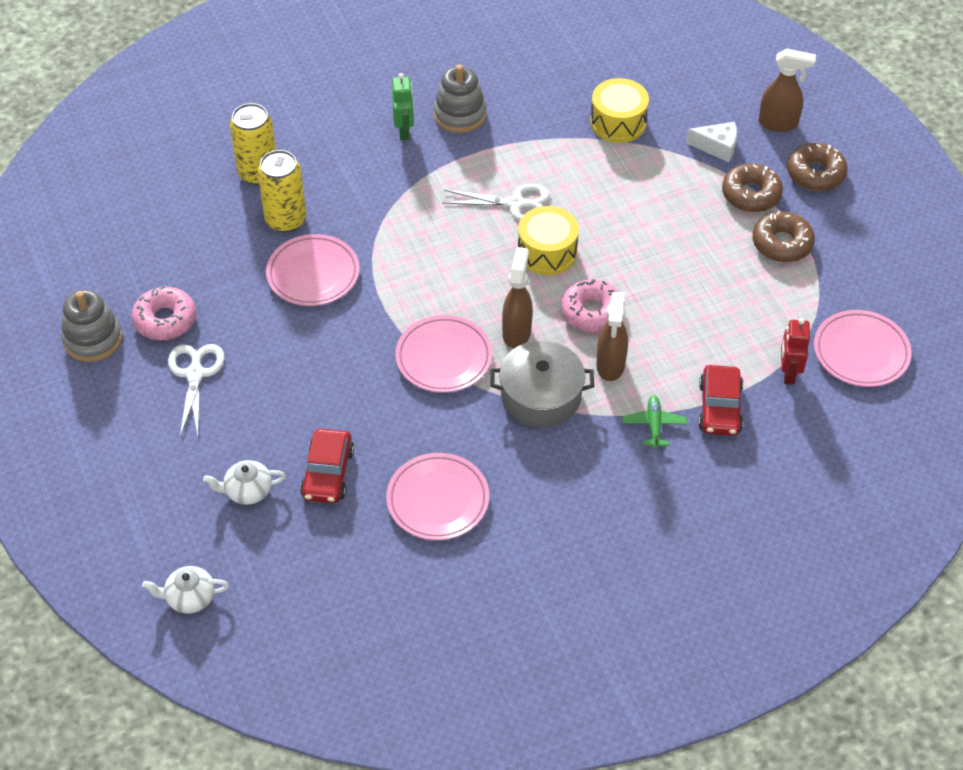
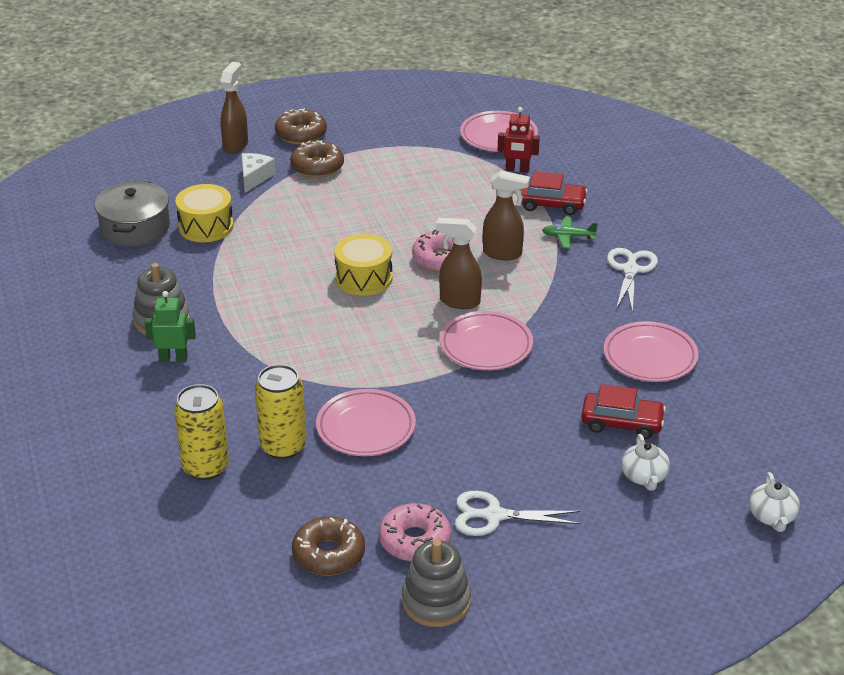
camera: 85 degrees left, 15 degrees down
(515, 204) = (297, 293): white scissors -> white scissors (630, 270)
(541, 396) = (534, 292): grey pot -> grey pot (135, 227)
(782, 243) = (377, 158): brown donut -> brown donut (329, 554)

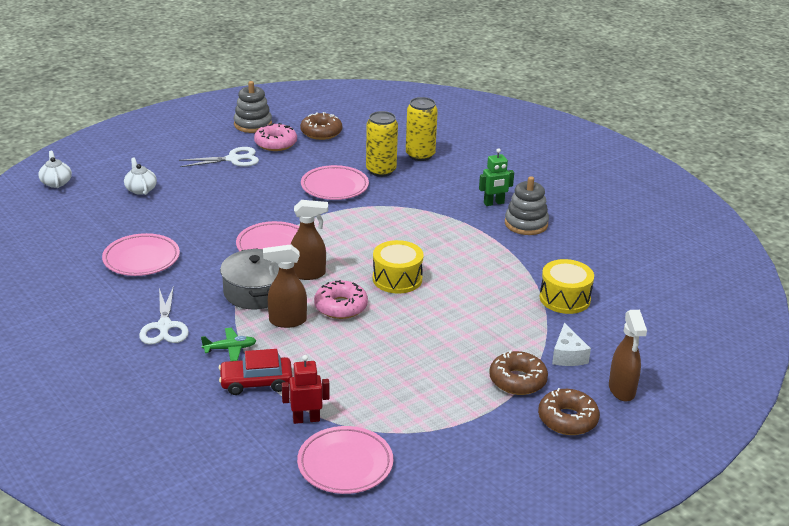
camera: 160 degrees right, 5 degrees down
(135, 227) = (622, 287): grey pot -> grey pot (256, 291)
(622, 423) = (159, 215): red car -> none

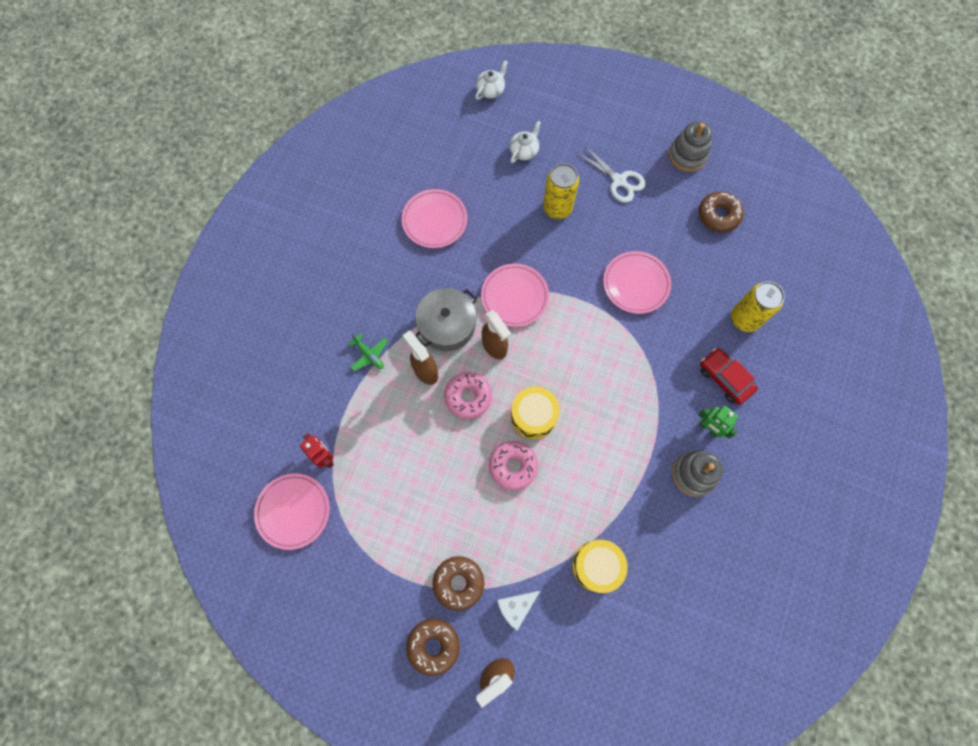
camera: 60 degrees right, 40 degrees up
(164, 326) = (367, 294): white scissors -> none
(256, 382) = (343, 397): red car -> red car (725, 378)
(275, 143) = (670, 194): pink donut -> pink donut (513, 466)
(381, 170) = (691, 303): yellow can -> yellow can (557, 208)

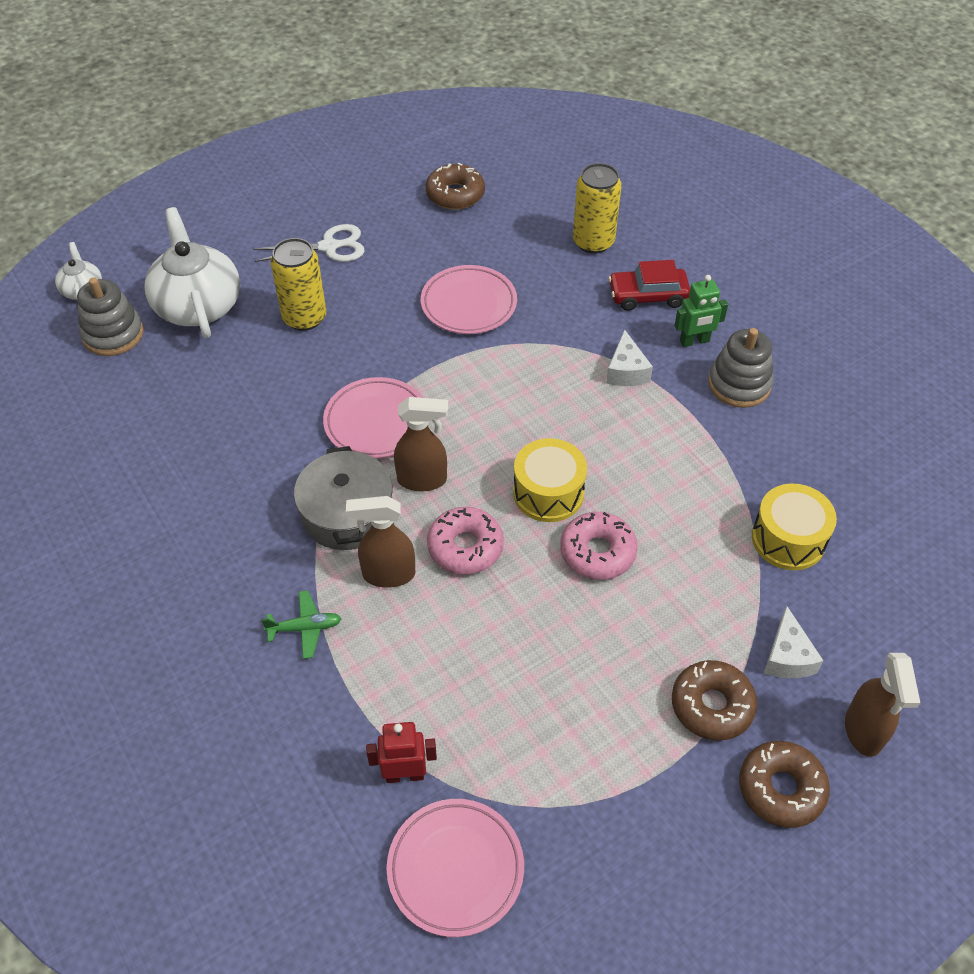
camera: 55 degrees left, 20 degrees down
(435, 221) = (191, 444): pink plate -> none
(524, 151) = (198, 305): white teapot -> white teapot, size x2.04
(653, 403) = (626, 371): none -> white cheese
(687, 155) = (360, 177): grey stacking toy -> grey stacking toy (113, 334)

